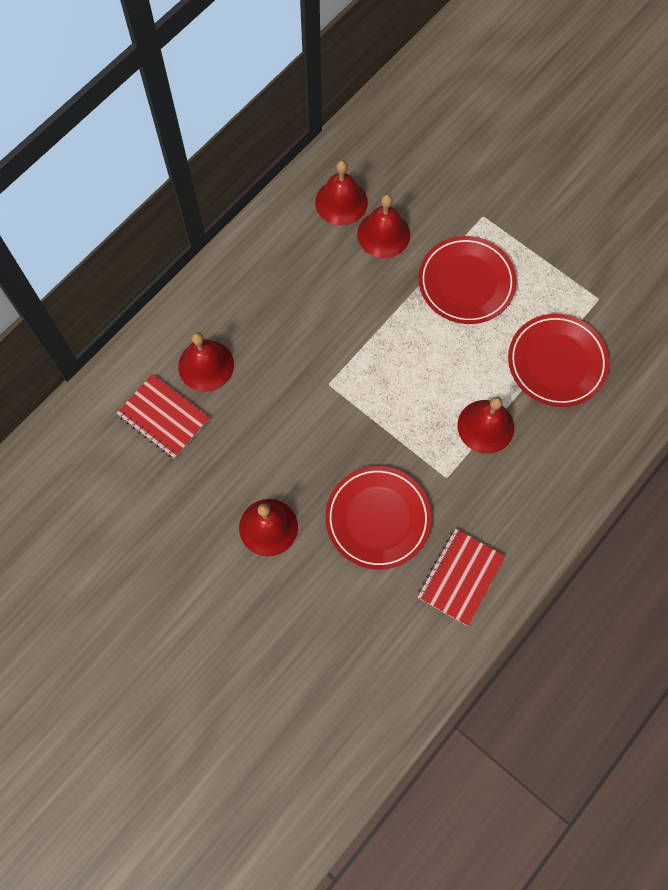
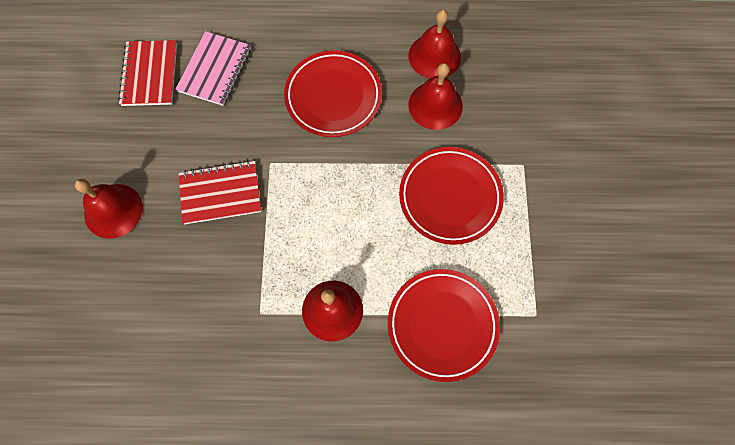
camera: 50 degrees right, 0 degrees up
(206, 365) = (215, 70): red bell -> pink notebook
(378, 519) = (181, 286): red plate -> red plate (333, 96)
(460, 577) = (177, 393): red notebook -> red notebook (220, 193)

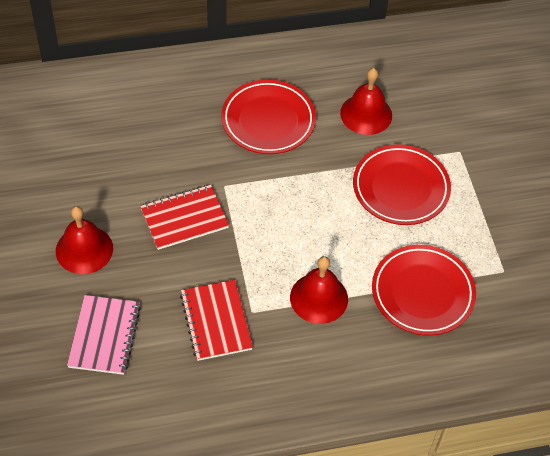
camera: 15 degrees left, 15 degrees down
(150, 74) = (83, 127): red notebook -> red notebook (216, 321)
(215, 70) = (147, 114): pink notebook -> pink notebook (104, 336)
(434, 56) = (353, 73): red bell -> none

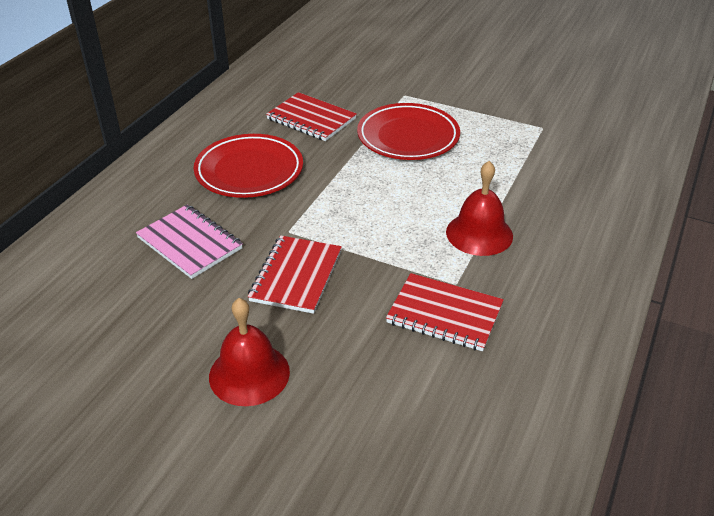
camera: 50 degrees left, 15 degrees down
(104, 336) = (383, 414): pink notebook -> pink notebook (189, 243)
(366, 114) = (311, 119): red bell -> red notebook
(422, 293) = (527, 175): red plate -> none

